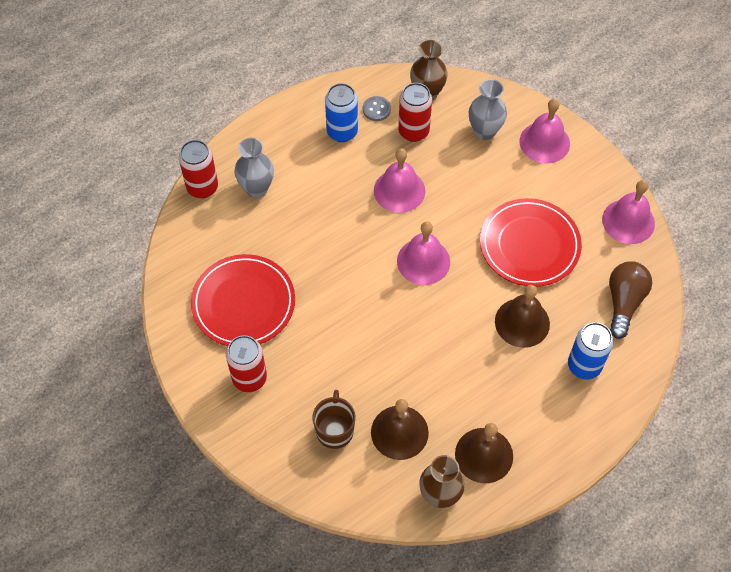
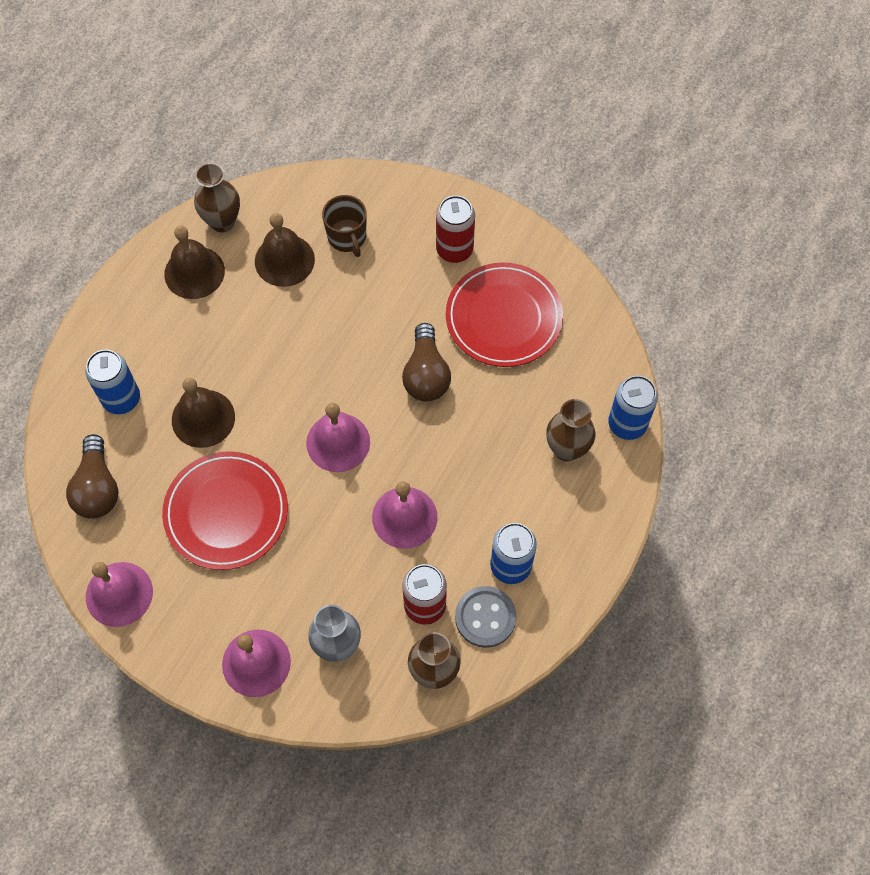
camera: 155 degrees right, 5 degrees up
(202, 187) = (627, 424): red can -> blue can
(256, 188) = (567, 449): grey vase -> brown vase
(330, 284) = (426, 374): none -> brown light bulb
(376, 109) = (485, 617): grey button -> grey button, size x1.59

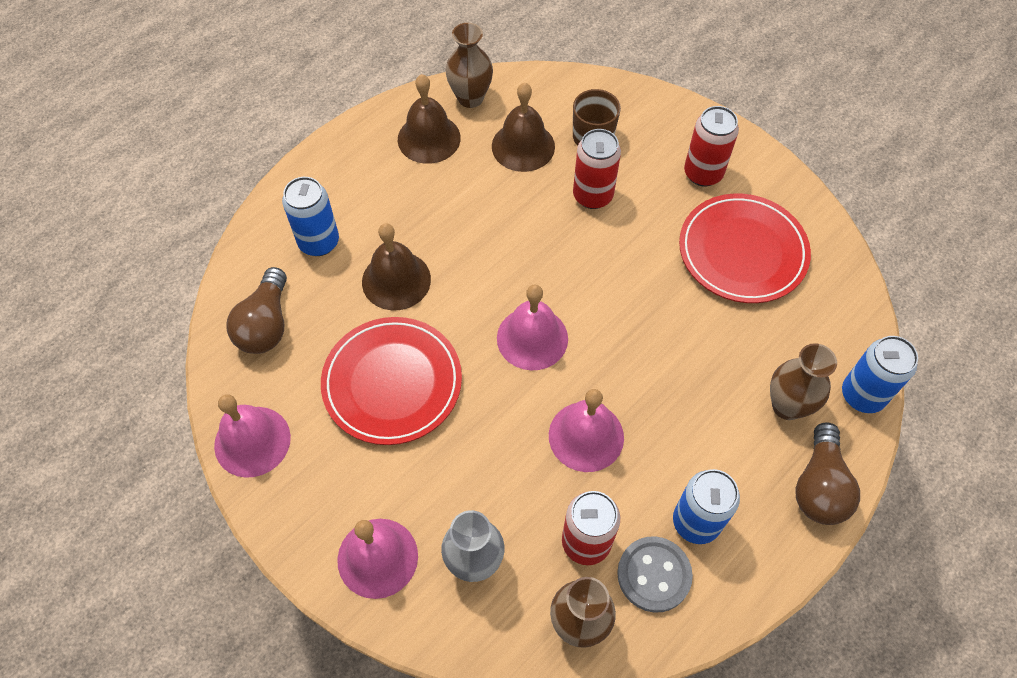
camera: 15 degrees right, 5 degrees down
(360, 295) = (592, 196): none -> red can
(426, 374) = (645, 290): brown light bulb -> brown light bulb (819, 486)

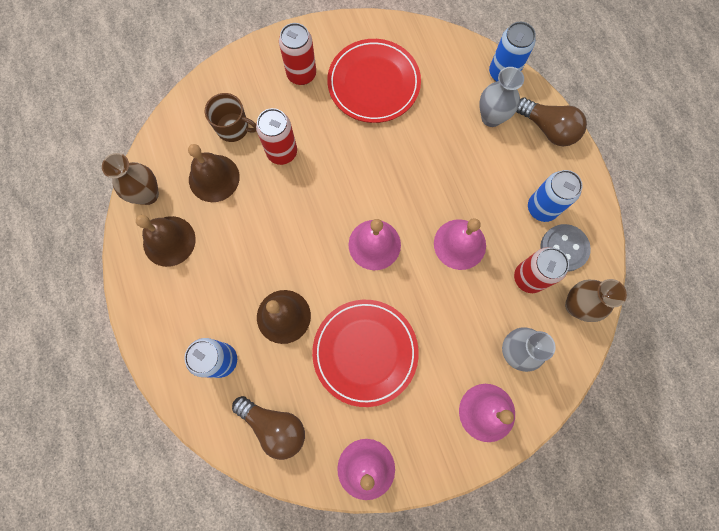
camera: 65 degrees left, 15 degrees up
(787, 406) = (491, 117): brown vase -> grey vase

